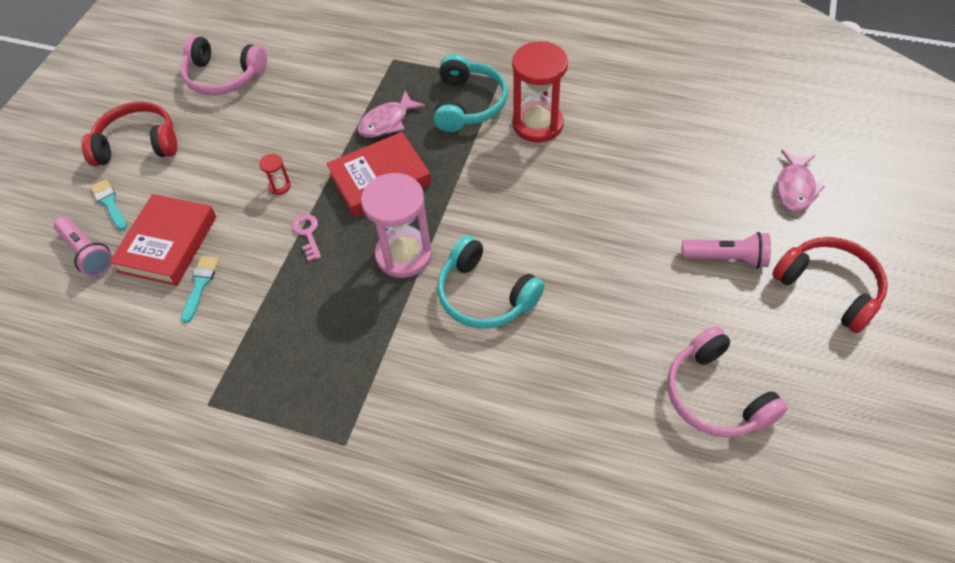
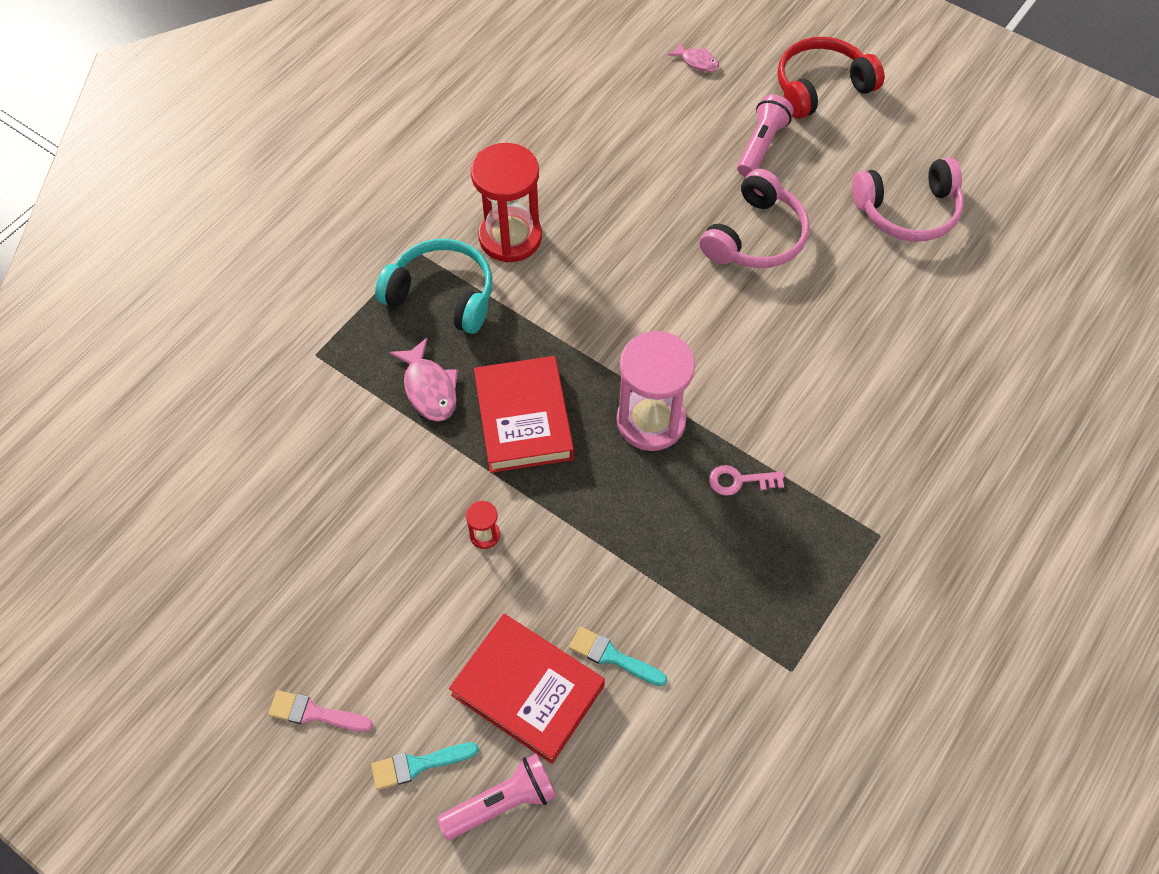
camera: 75 degrees left, 5 degrees up
(138, 144) = (315, 713): red headphones -> pink brush
(223, 77) = (232, 574): pink headphones -> pink headphones (756, 237)
(307, 234) = (579, 517): pink key -> pink key (740, 481)
(484, 295) = (735, 358): turquoise headphones -> none
(795, 188) = (697, 61): pink fish -> pink fish, size x0.63

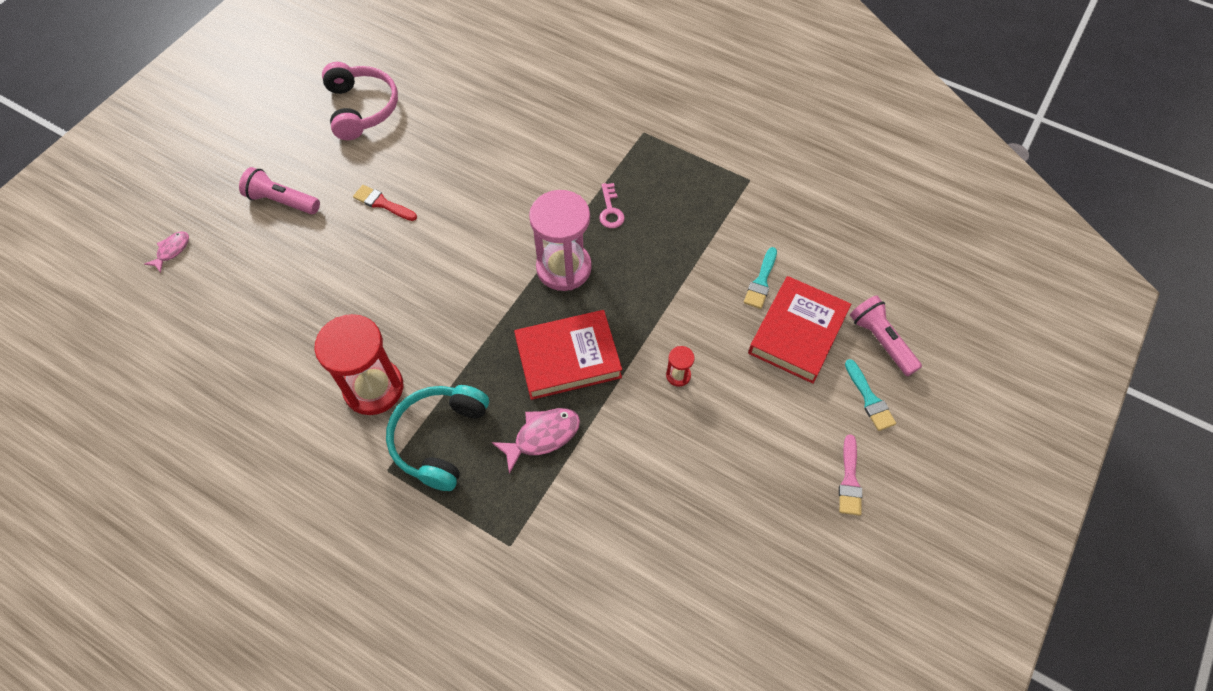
camera: 95 degrees left, 0 degrees up
(756, 237) = (382, 203): pink headphones -> red brush
(821, 87) = (220, 160): red headphones -> none

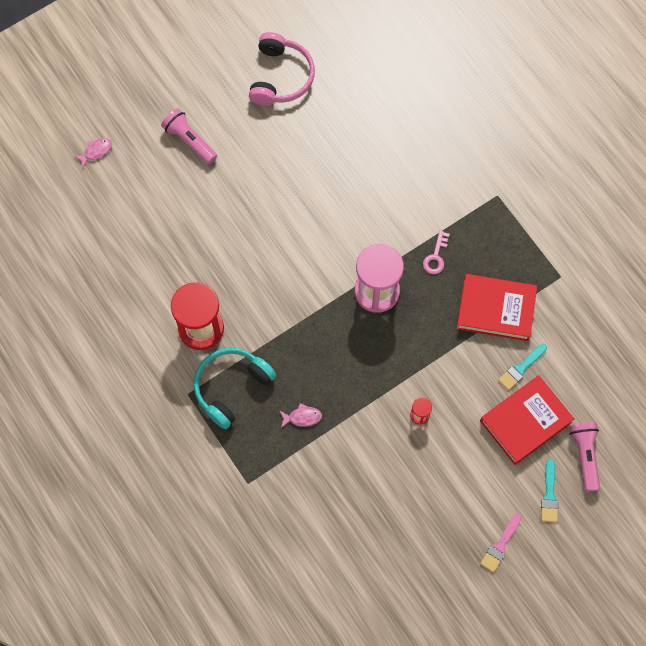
camera: 25 degrees right, 10 degrees up
(382, 203) = (264, 175): red brush -> none
(542, 436) = (302, 417): pink fish -> pink fish, size x0.63
(568, 358) = (347, 366): red book -> red book (496, 309)

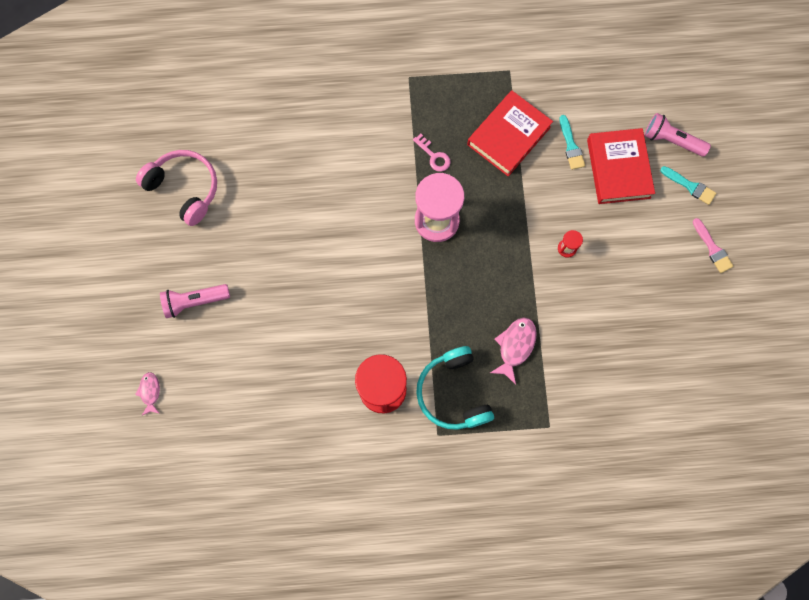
camera: 60 degrees left, 5 degrees up
(302, 417) = (515, 346): pink fish -> pink fish, size x1.59

